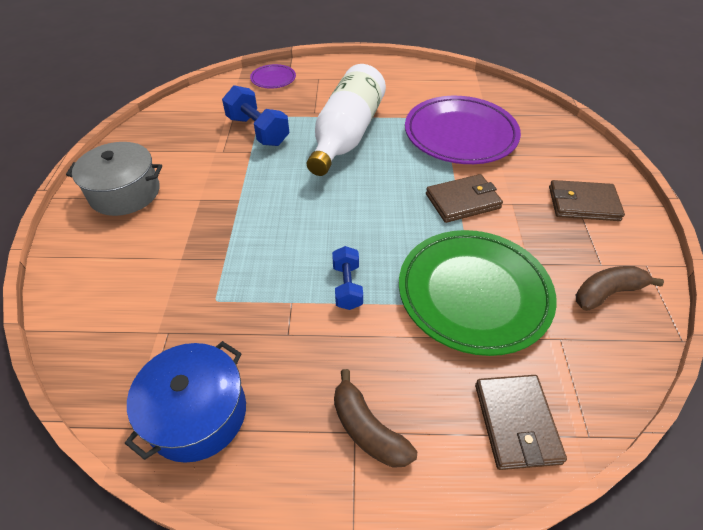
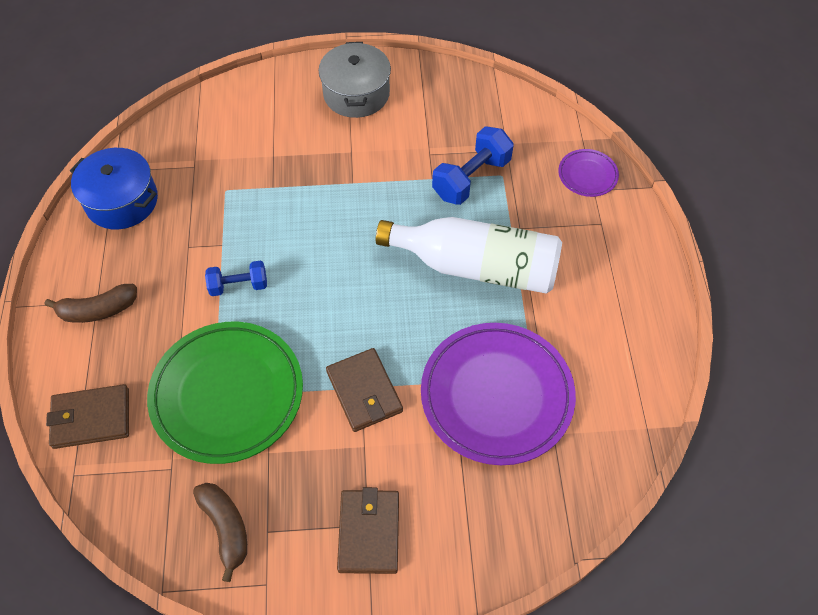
camera: 85 degrees right, 10 degrees up
(367, 429) = (98, 310): brown banana -> brown banana turned 150 degrees counterclockwise

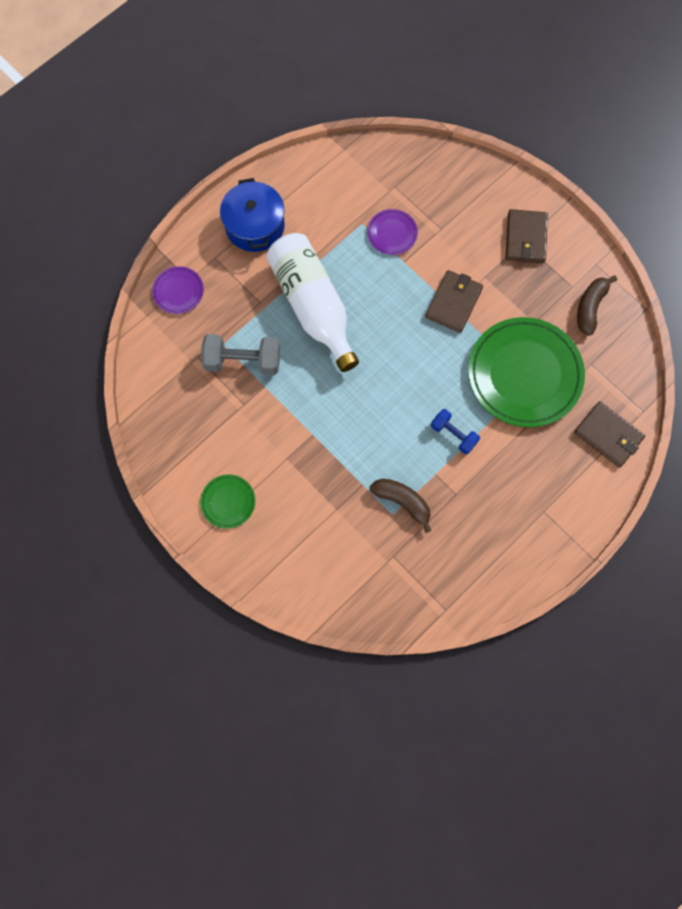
camera: 130 degrees left, 15 degrees up
(98, 310) = (548, 504): brown banana -> brown banana (402, 502)
(122, 201) = (463, 576): blue pot -> blue pot (255, 226)
(356, 94) = (228, 502): grey pot -> green plate
(369, 532) = (525, 238): brown wallet -> brown wallet turned 45 degrees counterclockwise
(471, 178) = (243, 361): blue dumbbell -> grey dumbbell
(496, 395) = (392, 233): purple plate -> purple plate, size x0.46

